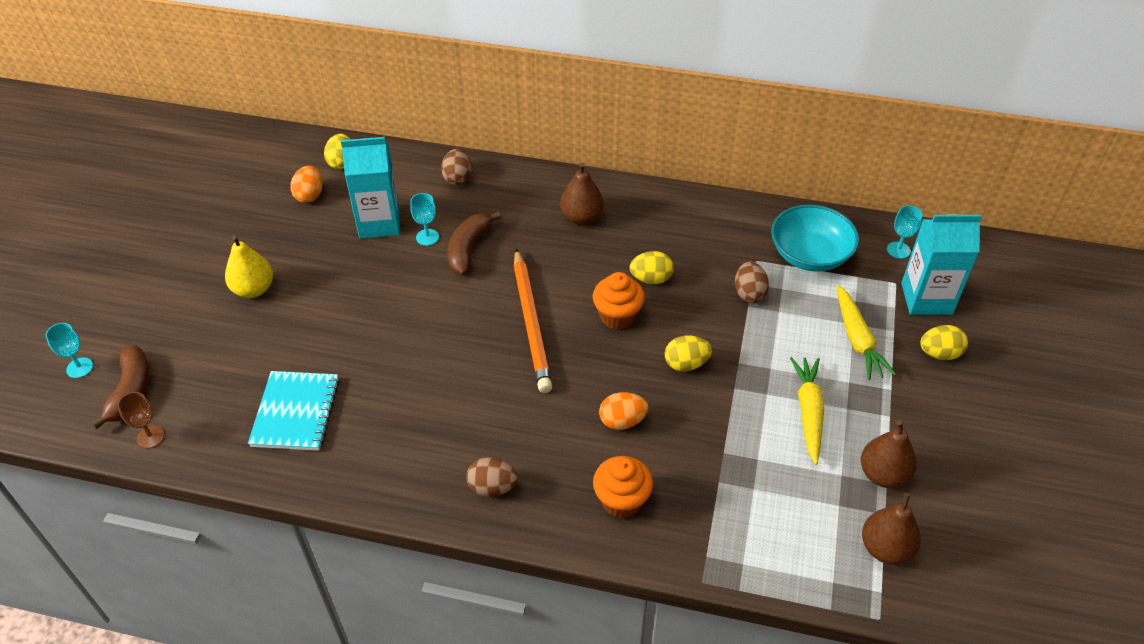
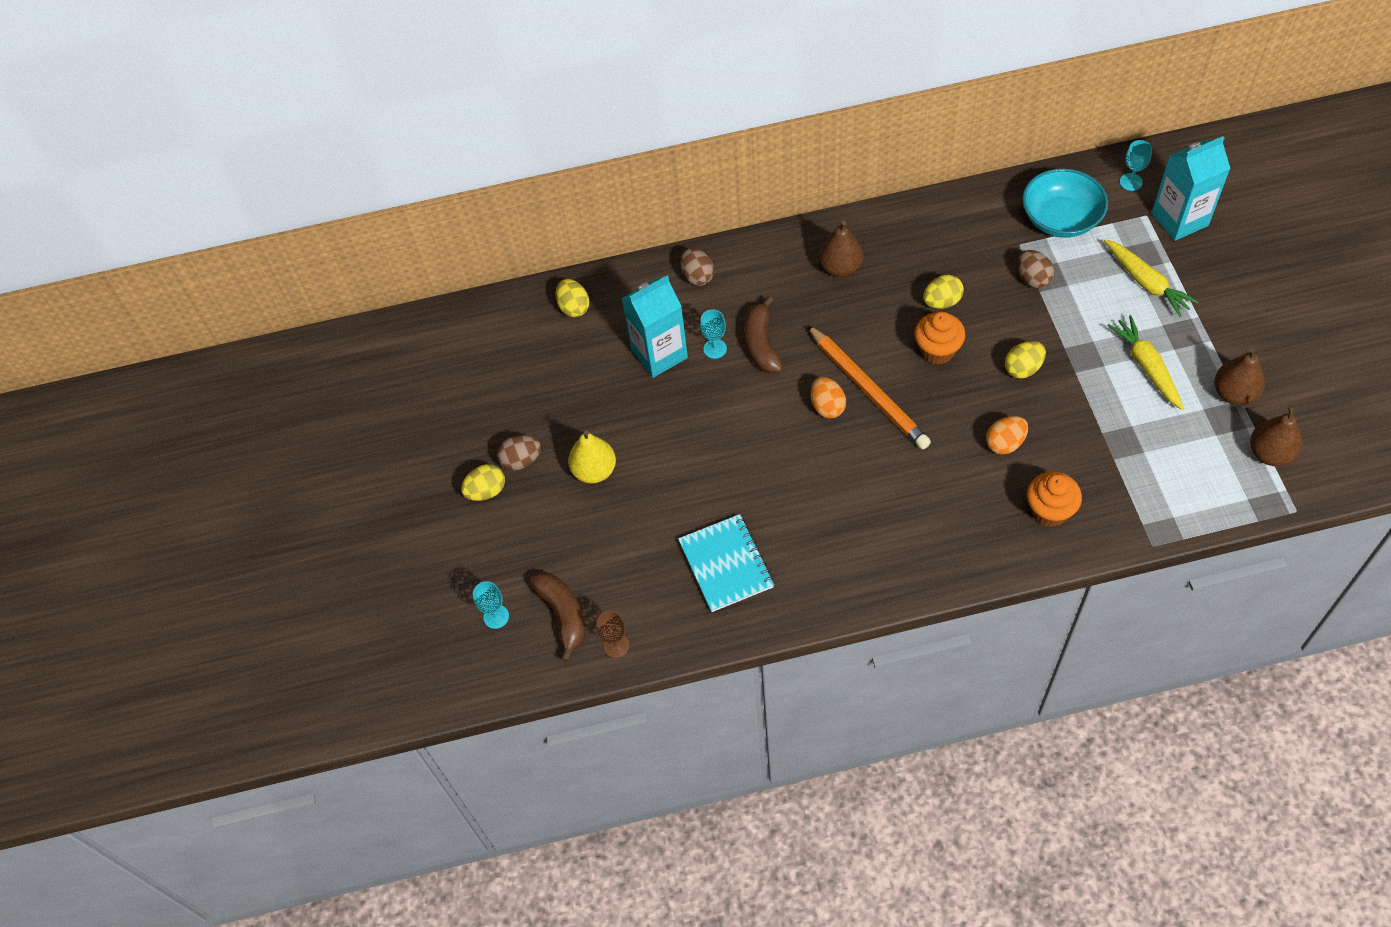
camera: 20 degrees left, 10 degrees up
(309, 195) = (570, 355): orange egg -> orange egg (827, 406)
(492, 487) = (940, 549): brown egg -> brown egg (521, 460)
(939, 353) = (1217, 266): yellow egg -> yellow egg (486, 491)

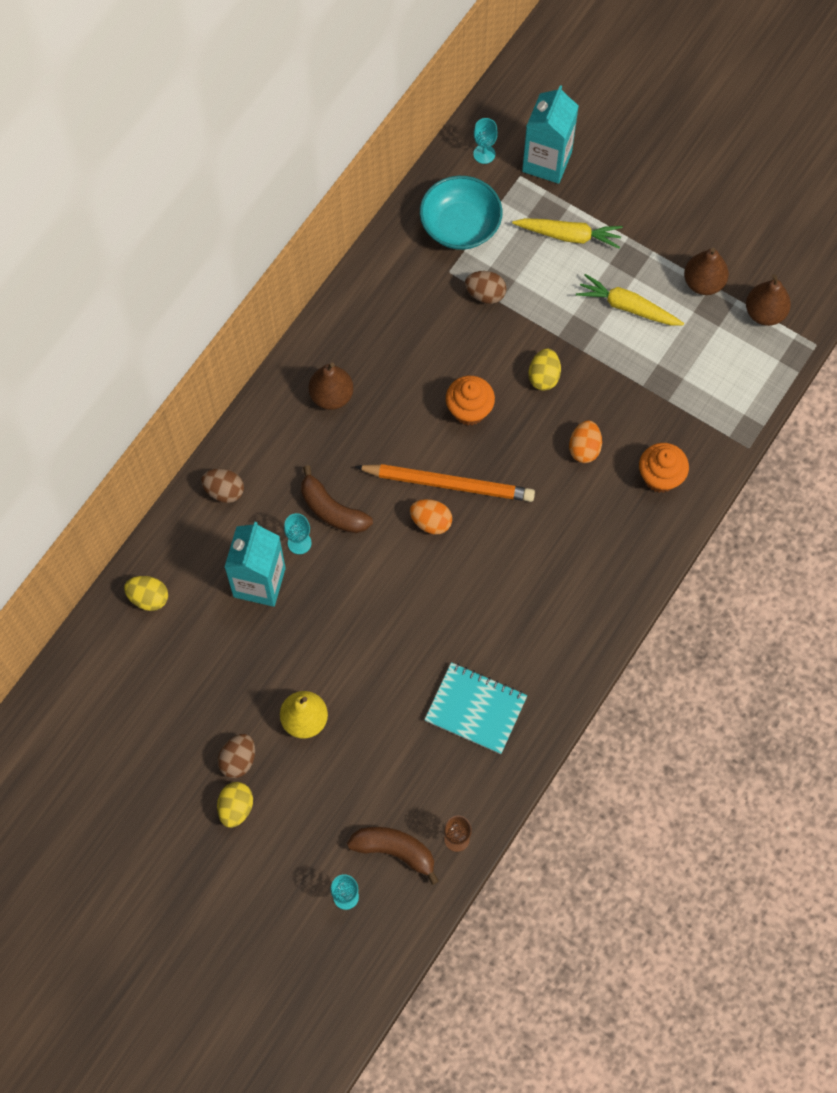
camera: 50 degrees left, 10 degrees up
(942, 302) = (436, 366): yellow egg -> none

